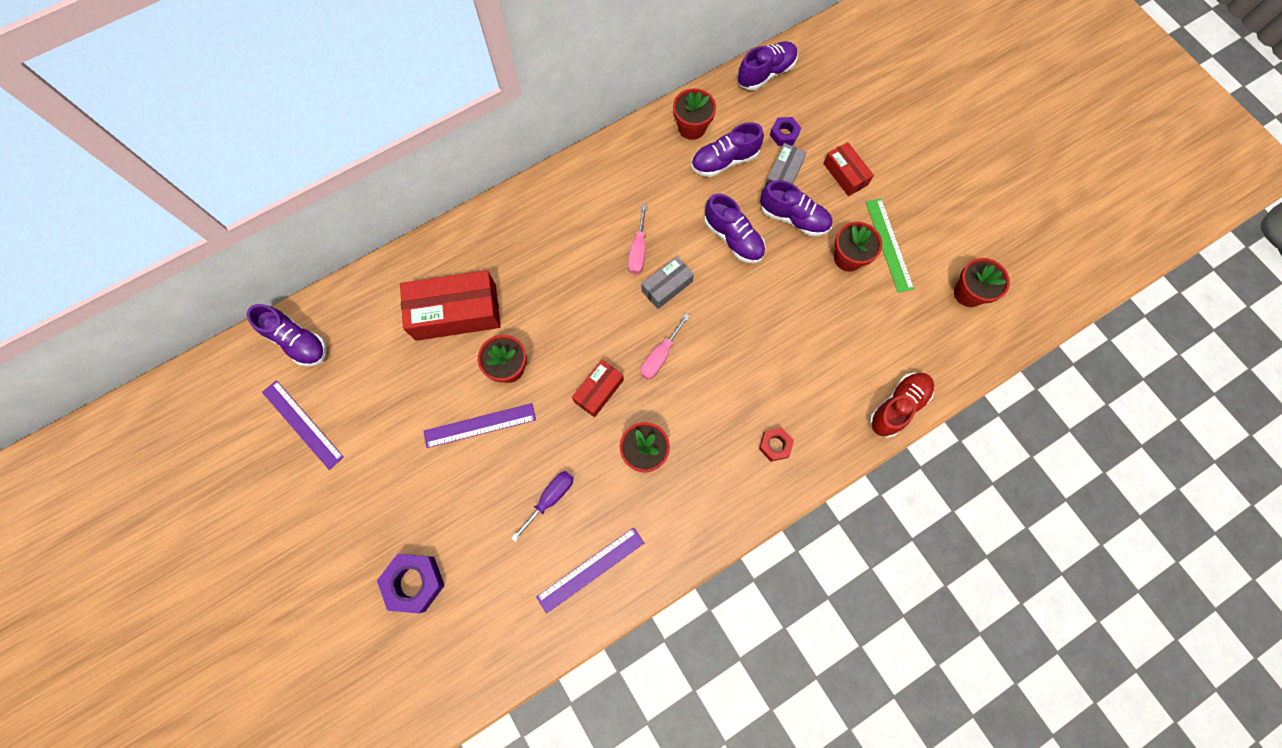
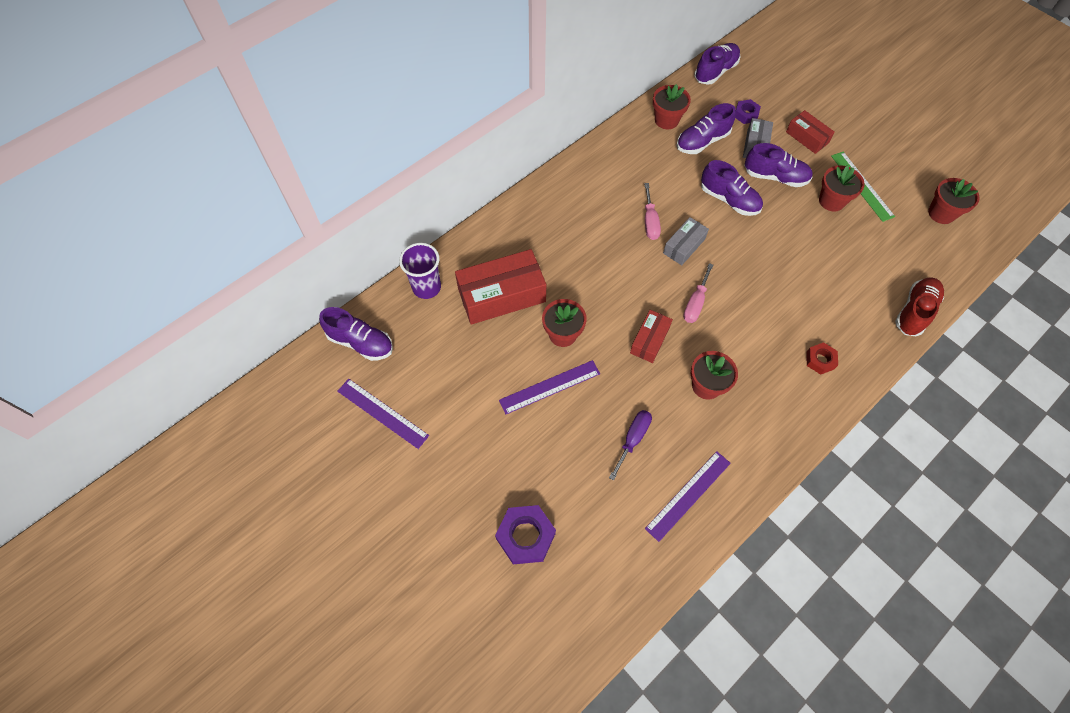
camera: 10 degrees left, 10 degrees down
(379, 290) = (426, 287): none -> purple cup

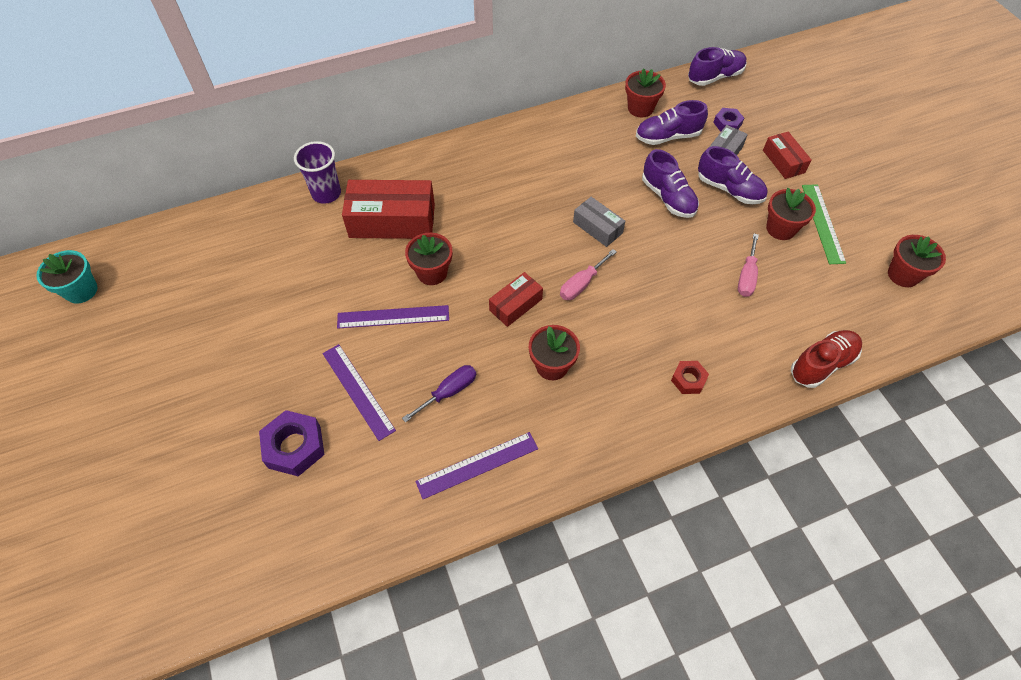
camera: 20 degrees right, 5 degrees down
(241, 459) = (81, 290): none -> turquoise flower pot
(361, 342) = (241, 223): purple shoe -> none
(382, 413) = (225, 290): purple ruler -> purple ruler (358, 391)
(650, 221) = (574, 195): pink screwdriver -> pink screwdriver (746, 276)
(684, 246) = (597, 227): grey box -> grey box turned 75 degrees clockwise

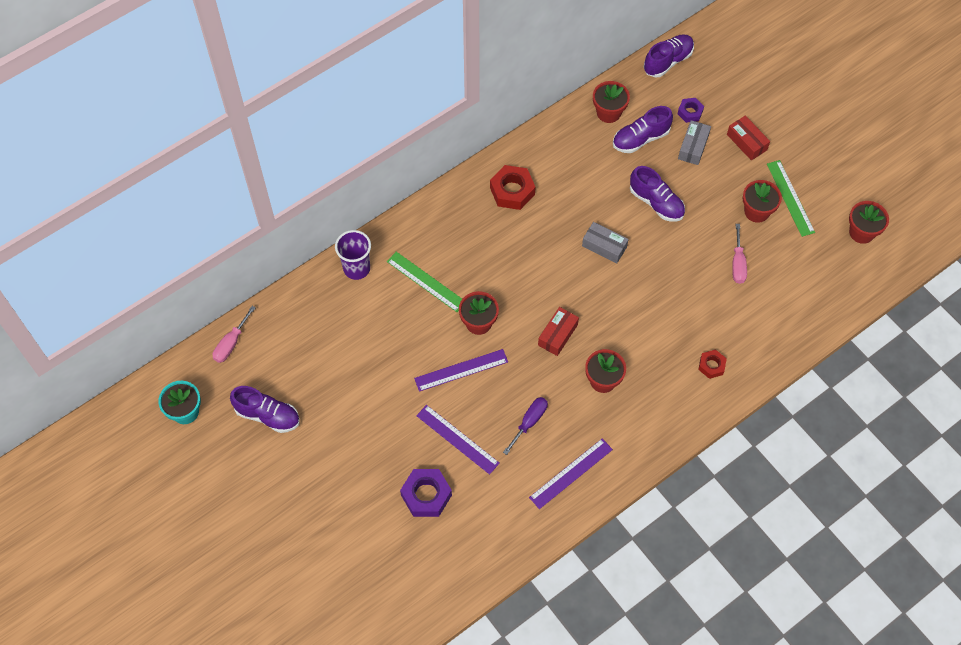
camera: 15 degrees left, 5 degrees up
(392, 221) = (426, 282): red box -> green ruler
(516, 157) = (512, 191): none -> red nut
(581, 284) = (606, 303): pink screwdriver -> pink screwdriver (231, 343)
(729, 189) = (706, 182): purple shoe -> purple shoe (267, 415)
(822, 364) = (810, 327): red shoe -> none

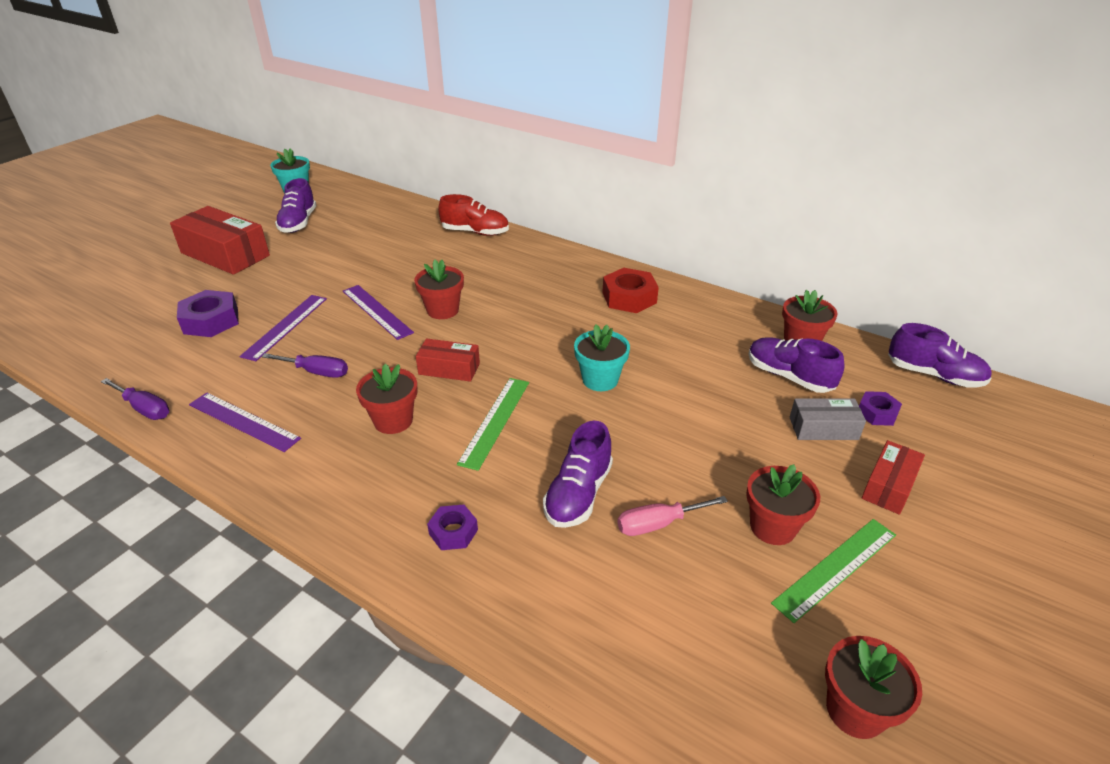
camera: 70 degrees right, 25 degrees down
(231, 343) = (369, 195): pink screwdriver -> none
(307, 483) = (225, 254): none -> red box
(356, 268) = (475, 232): purple cup -> red shoe
(426, 282) = (479, 270): green ruler -> green ruler (495, 421)
(532, 539) = (144, 408): none -> purple screwdriver
(604, 246) = (600, 379): grey box -> turquoise flower pot
(656, 202) = (701, 411): purple shoe -> purple shoe (578, 494)
(711, 366) = (453, 532): red nut -> purple nut

